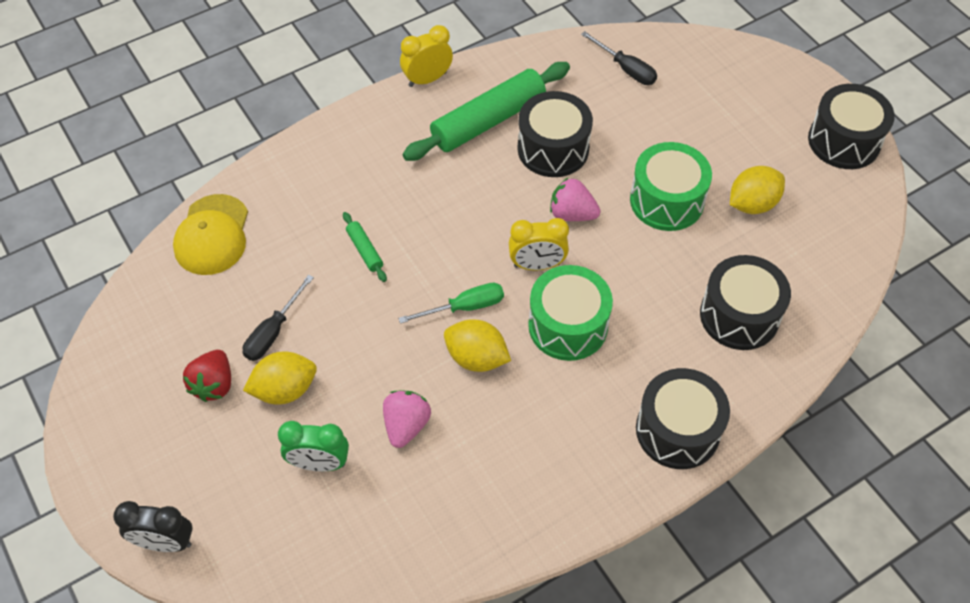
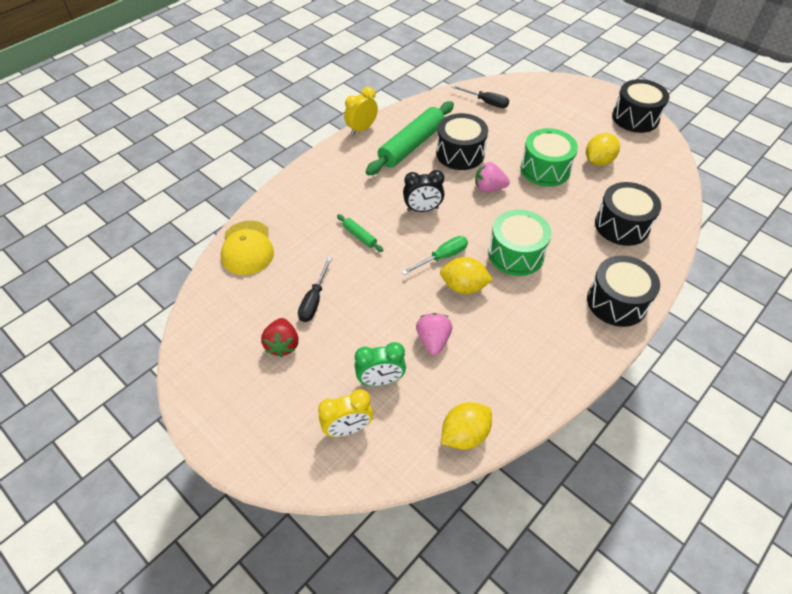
camera: 15 degrees left, 5 degrees down
(165, 542) = (283, 465): black clock -> black clock (422, 209)
(285, 389) = (336, 336): yellow lemon -> yellow lemon (464, 434)
(537, 265) = (479, 222): yellow clock -> yellow clock (348, 429)

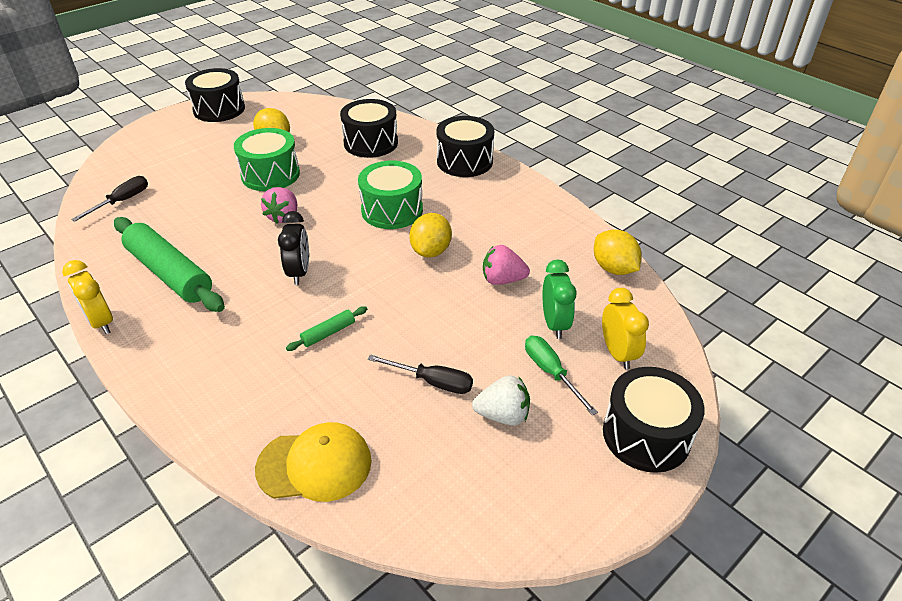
camera: 85 degrees left, 10 degrees down
(282, 345) = (503, 415): red strawberry -> white strawberry
(442, 257) = (384, 263): green screwdriver -> green screwdriver (551, 372)
(460, 153) = (210, 232): black drum -> black drum (646, 435)

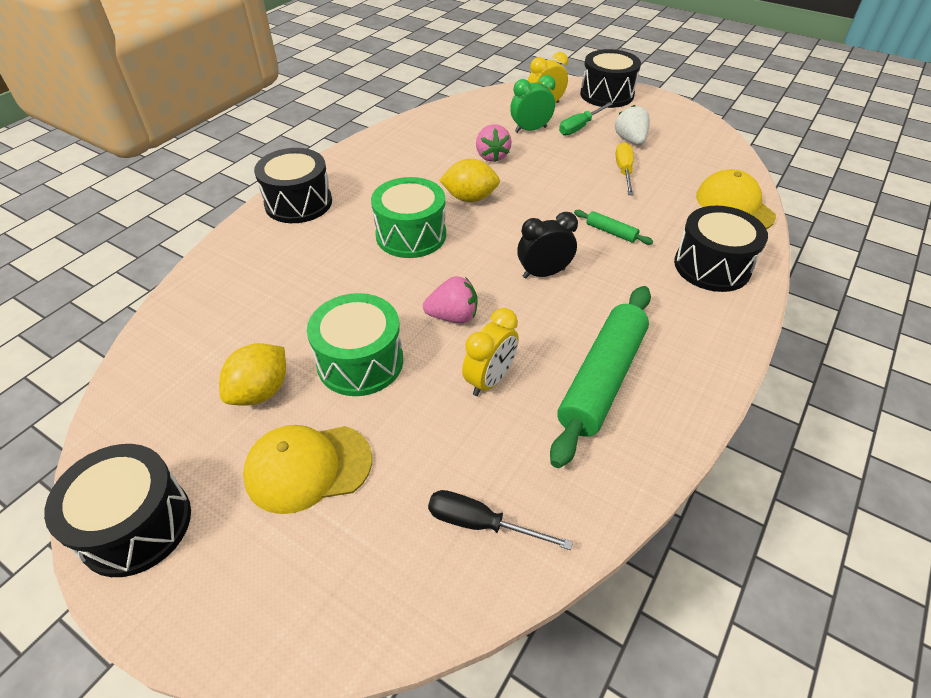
camera: 105 degrees left, 5 degrees up
(101, 322) = (710, 404): yellow clock -> yellow clock (490, 380)
(208, 153) = (308, 467): none -> yellow cap
(371, 143) = (260, 285): black drum -> black drum (712, 266)
(432, 382) = (624, 171): black screwdriver -> yellow screwdriver
(613, 268) = (452, 111): yellow lemon -> none

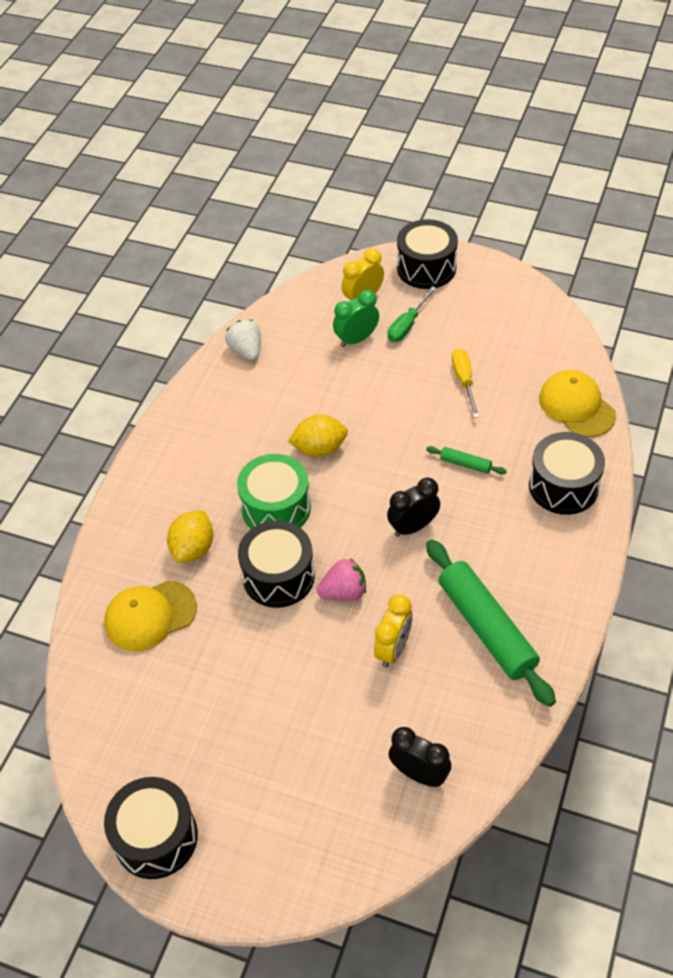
camera: 10 degrees left, 5 degrees up
(260, 391) = (203, 704): yellow lemon -> yellow lemon (193, 548)
(298, 203) = (149, 490): black drum -> black drum (278, 576)
(308, 467) = (270, 761): yellow cap -> yellow cap (150, 616)
(360, 362) = (277, 656): green drum -> none
(480, 523) = (419, 773): black screwdriver -> black clock
(492, 156) = (326, 386): pink strawberry -> none
(602, 379) = (486, 627): green rolling pin -> green rolling pin turned 45 degrees counterclockwise
(630, 140) = (463, 335): white strawberry -> white strawberry (246, 351)

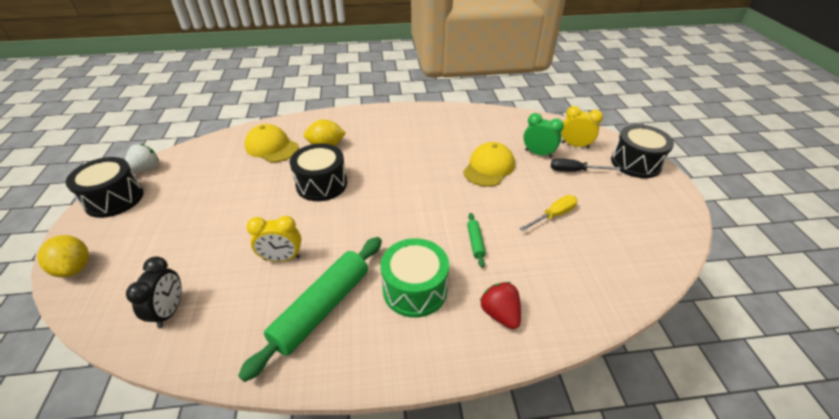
camera: 60 degrees right, 10 degrees down
(246, 351) = (485, 117): white strawberry -> white strawberry (145, 170)
(276, 508) = (375, 166): green drum -> green drum (415, 289)
(319, 449) = (434, 168): yellow lemon -> yellow lemon (74, 268)
(344, 592) = (322, 217): pink strawberry -> none
(407, 325) = (574, 171): green screwdriver -> black screwdriver
(413, 527) = (397, 233): black clock -> none
(563, 486) = (500, 314): black drum -> red strawberry
(576, 406) = (595, 294): yellow cap -> yellow cap (489, 167)

